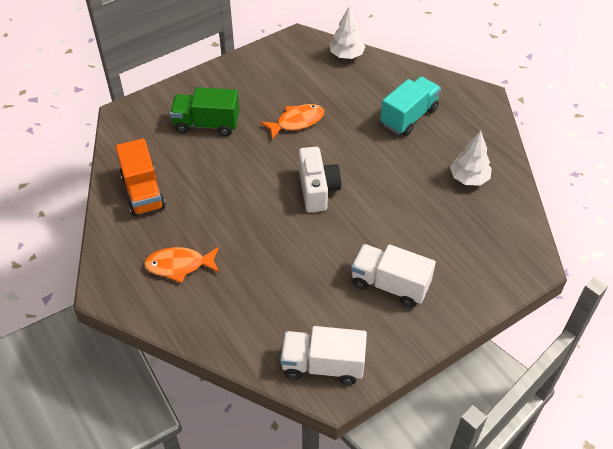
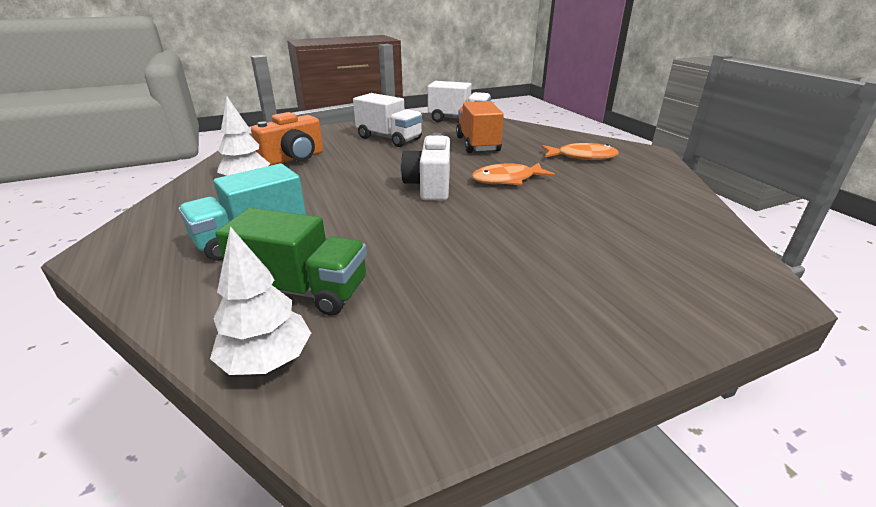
camera: 170 degrees left, 20 degrees down
(143, 192) = (653, 200): orange truck -> orange truck (477, 144)
(207, 124) = (591, 260): green truck -> green truck (302, 290)
(296, 122) = (434, 249): orange fish -> orange fish (507, 180)
(459, 222) = (294, 158): none -> orange camera

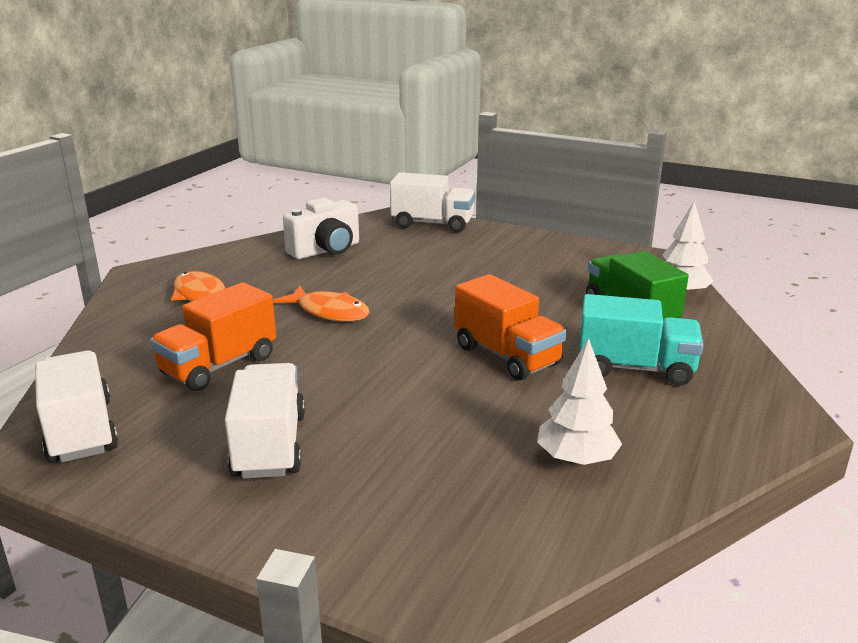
camera: 130 degrees left, 5 degrees down
(294, 158) = (465, 477): orange camera -> none
(354, 206) = (507, 356): none -> orange truck
(430, 186) = (404, 341): white camera -> white camera (326, 250)
(708, 300) = (432, 224): none -> white truck

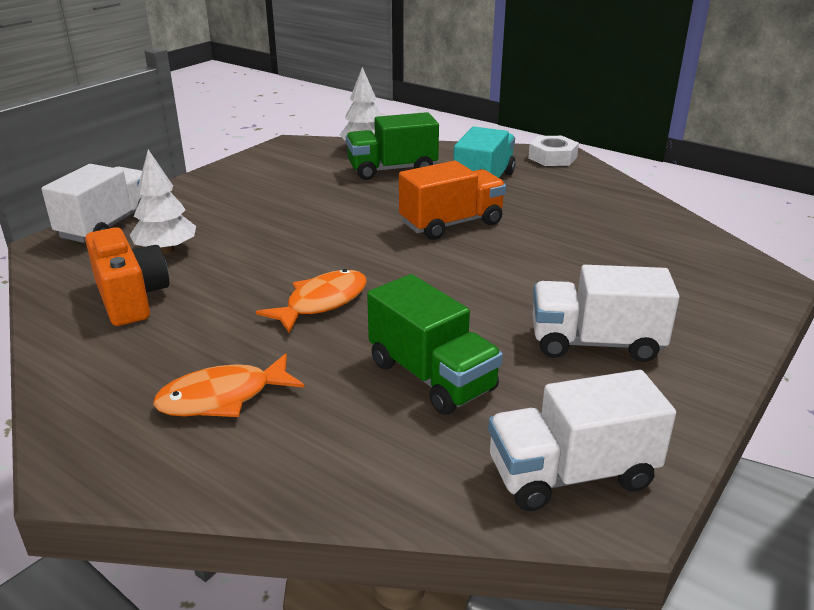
camera: 80 degrees left, 5 degrees up
(219, 365) = (431, 376): orange truck -> green truck
(326, 250) = (131, 298): white camera -> orange camera
(576, 459) = (606, 219): white tree -> white tree (166, 250)
(771, 416) = (552, 157): none -> white nut

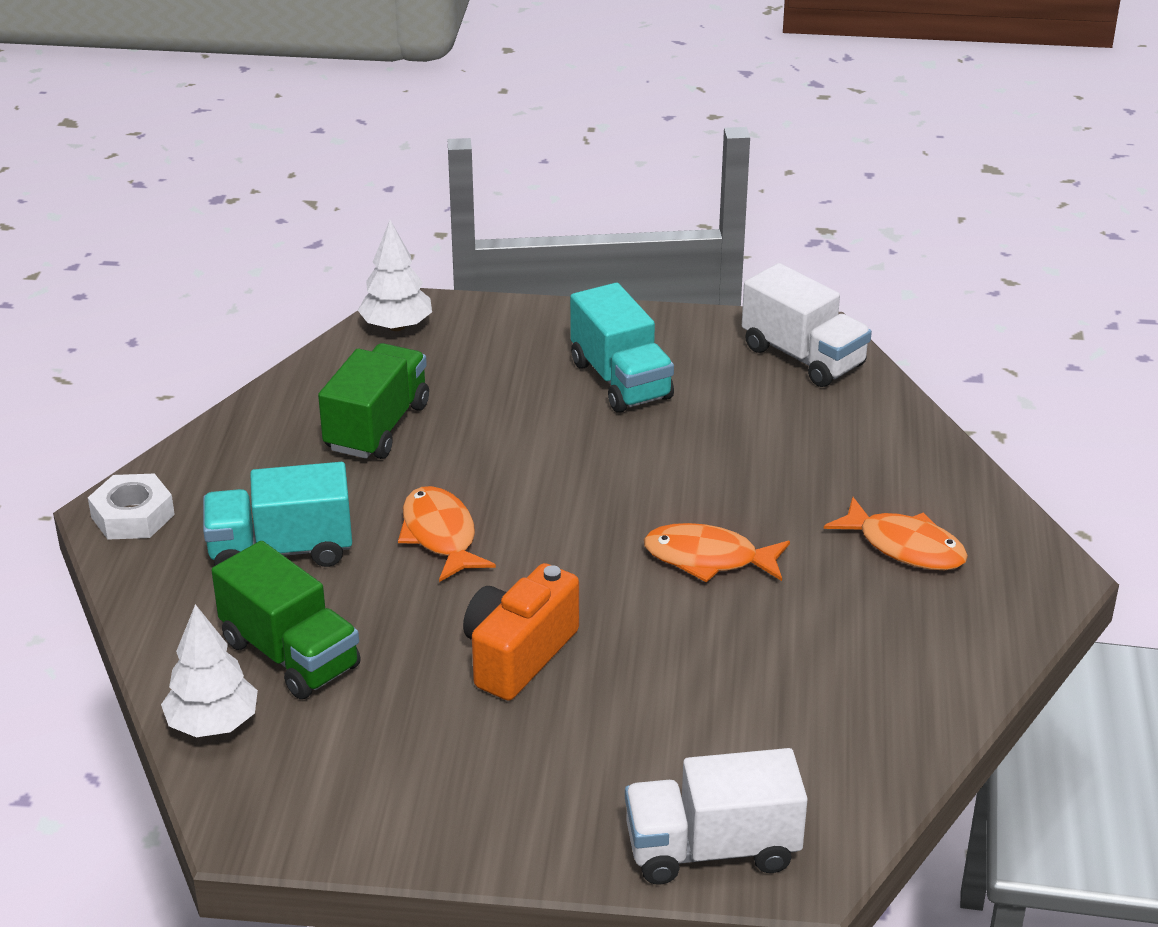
camera: 120 degrees left, 5 degrees up
(131, 298) = (837, 703): orange camera -> orange camera (518, 655)
(166, 250) = (718, 743): white tree -> white tree (396, 326)
(431, 376) = (758, 448): green truck -> green truck (377, 427)
(451, 224) = (440, 535): orange truck -> orange fish
(595, 343) = (620, 380): white truck -> turquoise truck

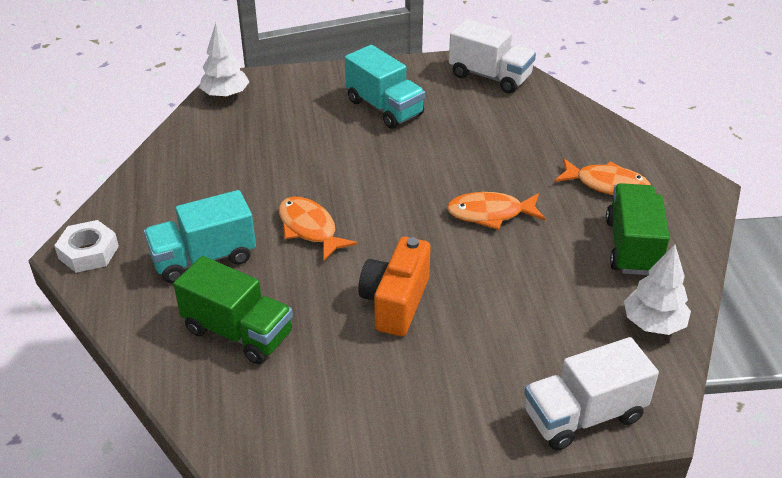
camera: 15 degrees left, 5 degrees up
(213, 724) = (201, 395): white tree -> white tree (653, 324)
(377, 427) = (238, 162): green truck -> green truck (632, 246)

